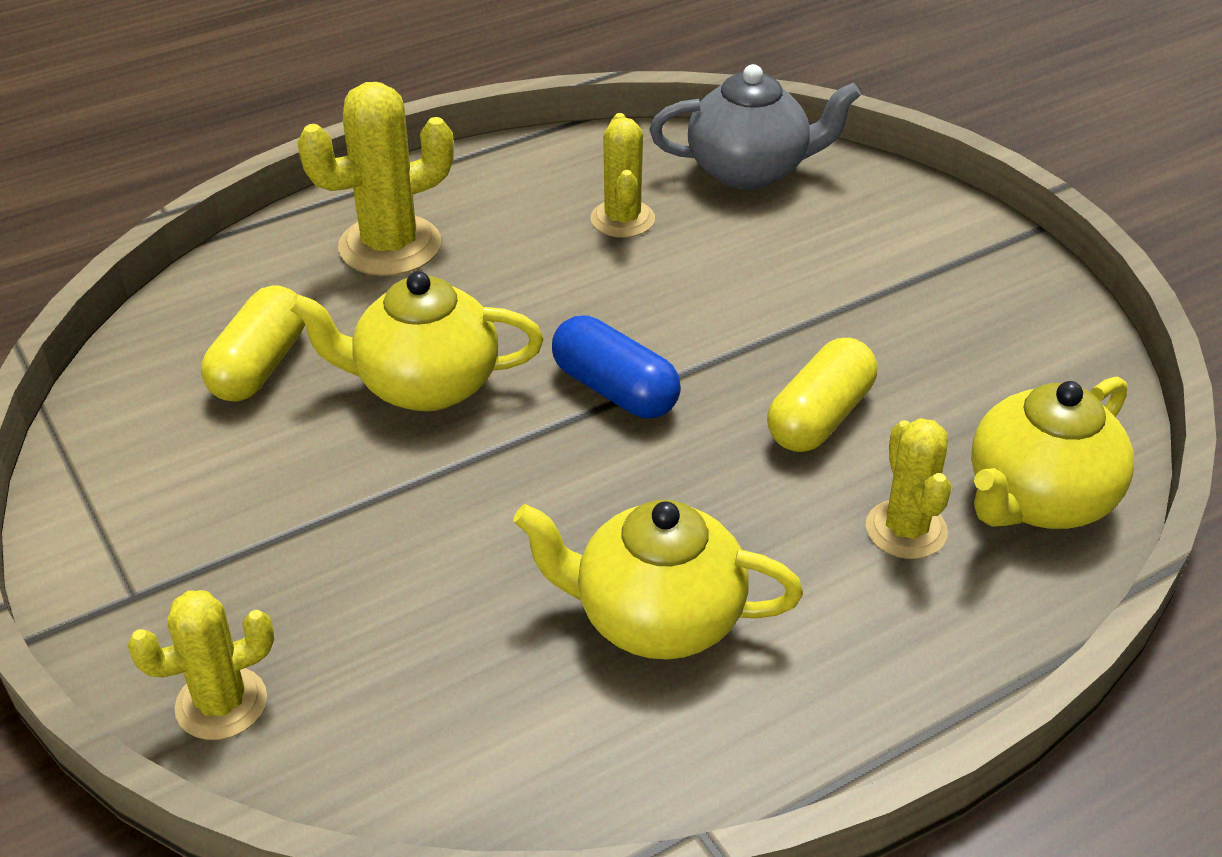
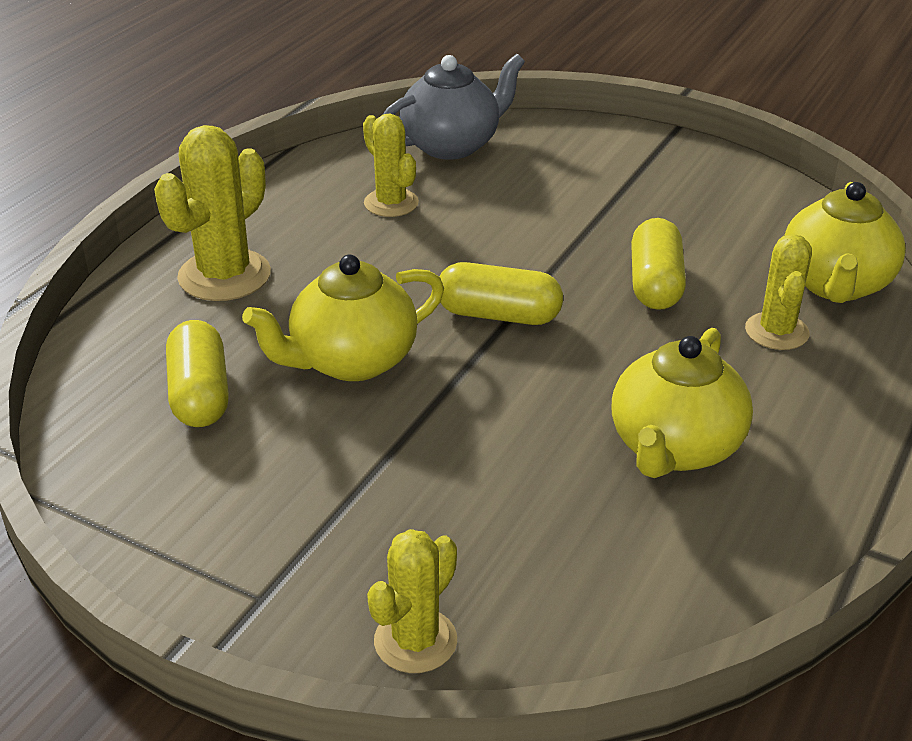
camera: 30 degrees left, 5 degrees down
(615, 389) = (498, 315): blue capsule -> yellow capsule
(656, 617) = (674, 448): yellow teapot -> yellow teapot turned 45 degrees counterclockwise
(906, 530) = (776, 331): yellow cactus -> yellow cactus turned 45 degrees clockwise

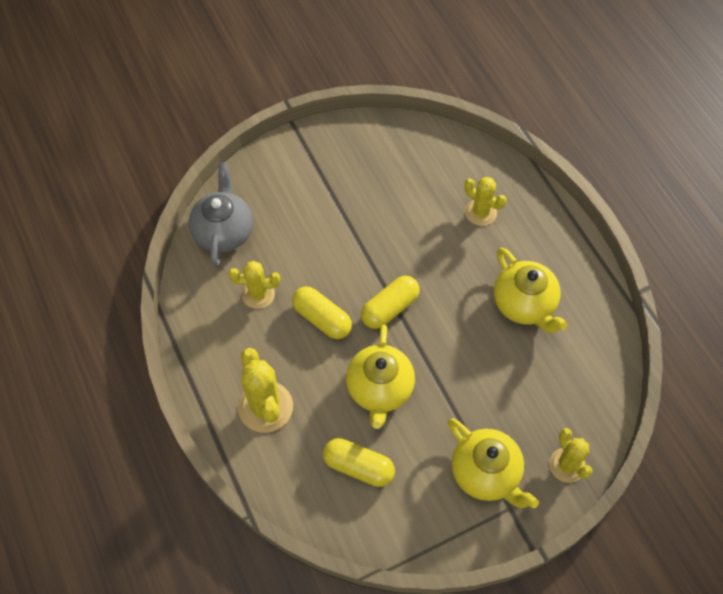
camera: 55 degrees left, 25 degrees up
(655, 284) = (414, 231): yellow capsule -> yellow capsule (322, 318)
(835, 284) = (466, 165): yellow teapot -> yellow teapot (486, 473)

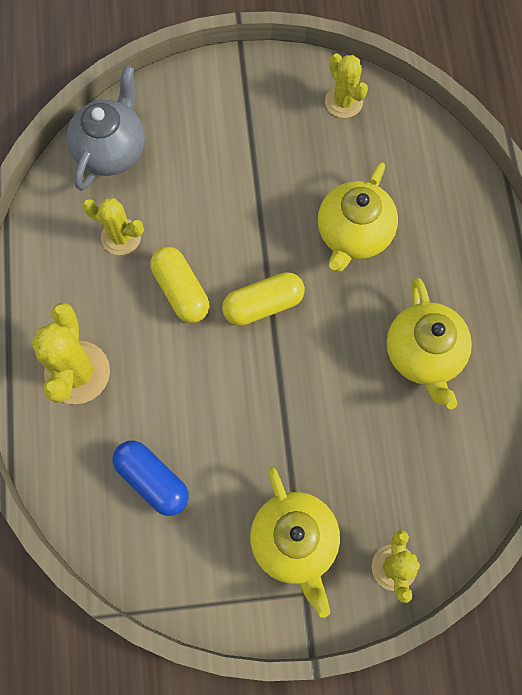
camera: 20 degrees right, 10 degrees up
(358, 467) = (152, 480): yellow capsule -> blue capsule
(379, 389) = (213, 397): yellow teapot -> yellow teapot (353, 234)
(480, 212) = (417, 223): yellow cactus -> yellow cactus (344, 102)

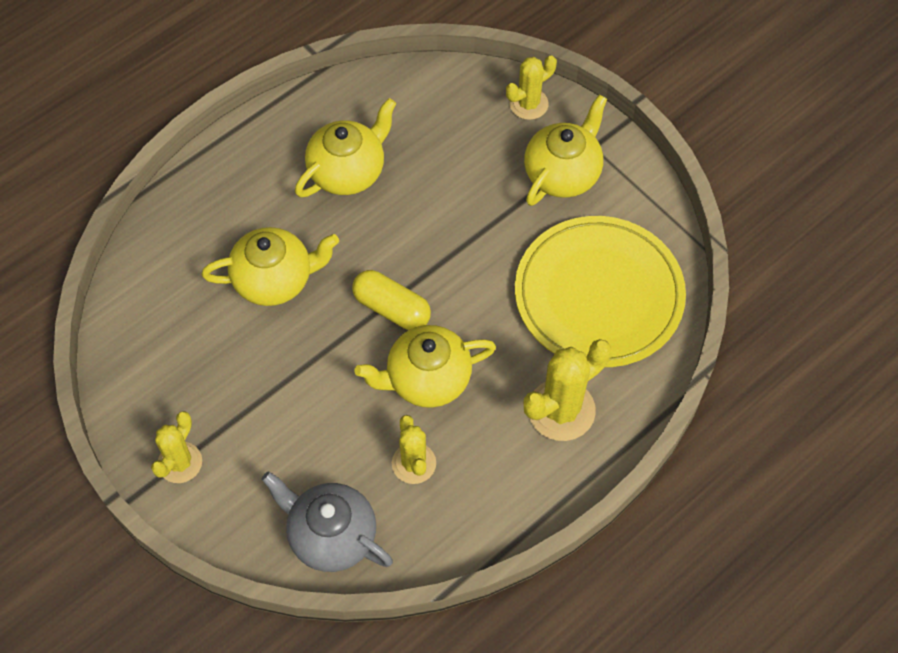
camera: 125 degrees left, 10 degrees down
(112, 150) = (331, 535): grey teapot -> grey teapot turned 45 degrees clockwise
(152, 480) = (599, 295): blue capsule -> yellow plate
(181, 290) = (427, 379): yellow capsule -> yellow teapot
(344, 102) = (139, 366): yellow cactus -> yellow cactus (180, 462)

